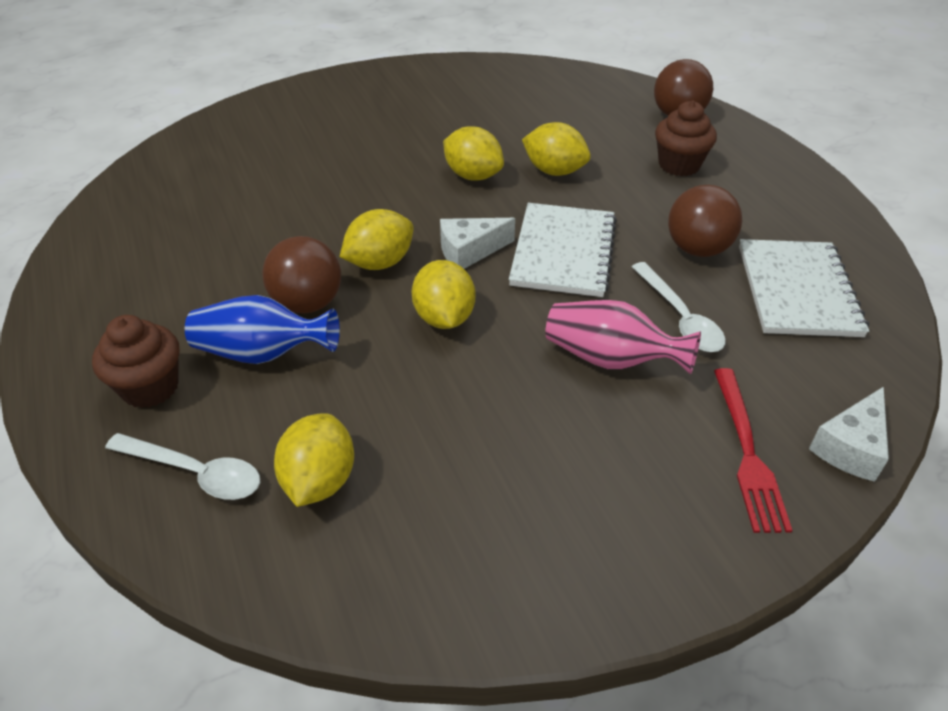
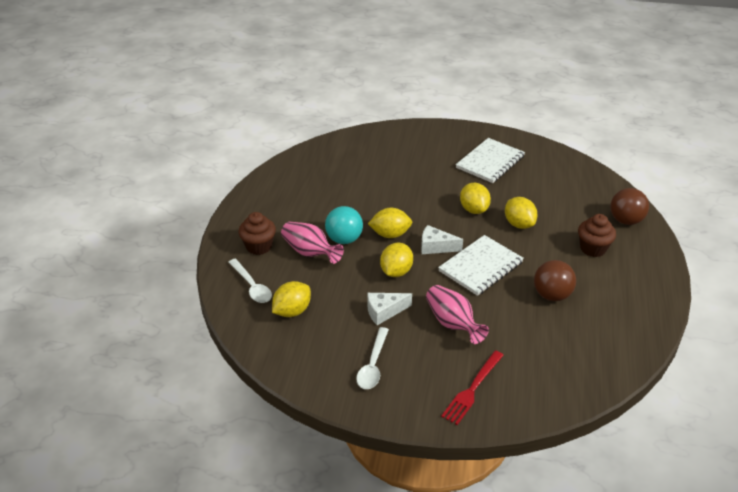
camera: 35 degrees right, 5 degrees down
(262, 353) = (310, 252): blue vase -> pink vase
(307, 303) = (344, 239): brown ball -> turquoise ball
(680, 317) = (505, 322): white spoon -> white spoon (373, 365)
(798, 290) = (582, 338): white notebook -> white notebook (490, 162)
(850, 447) = (523, 411): white cheese -> white cheese (384, 312)

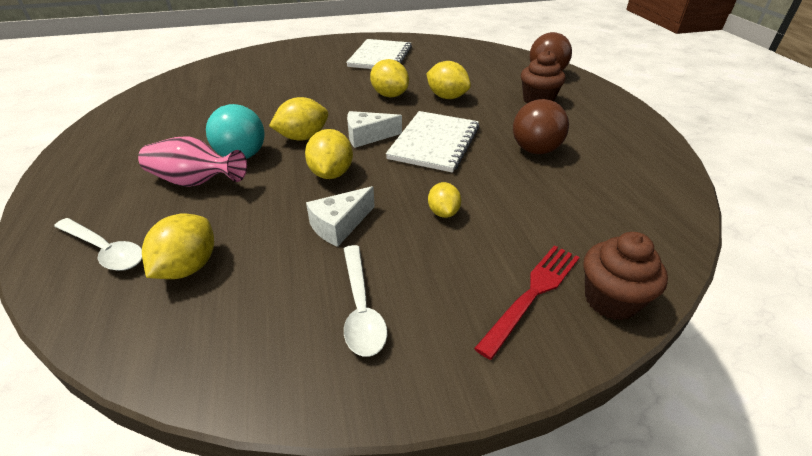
camera: 25 degrees left, 0 degrees up
(259, 246) = (109, 194): brown cupcake -> brown cupcake (611, 300)
(452, 323) = (443, 212): pink vase -> yellow lemon
(472, 390) = (533, 293): red fork -> red fork turned 150 degrees counterclockwise

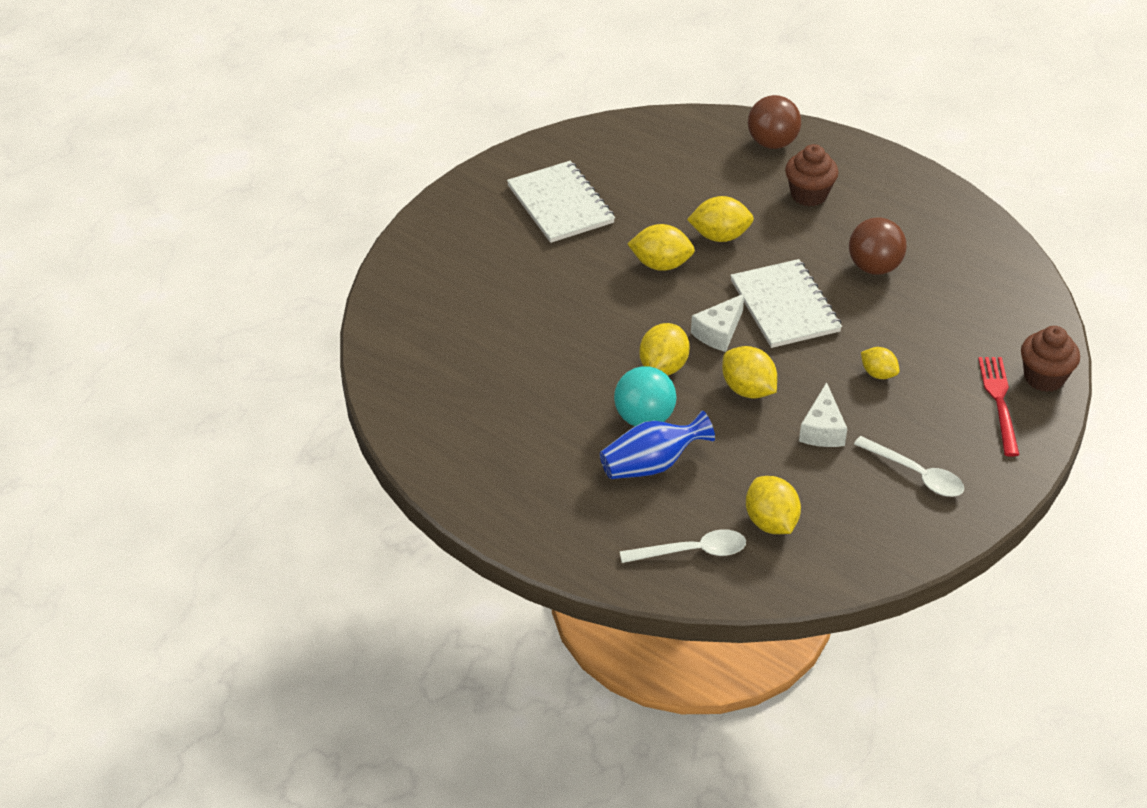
camera: 40 degrees left, 5 degrees up
(195, 182) = (651, 465): pink vase -> blue vase

